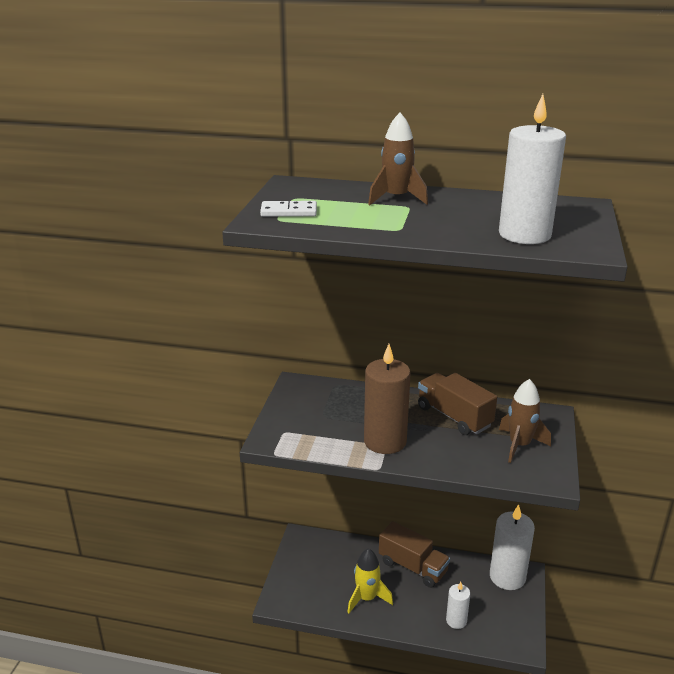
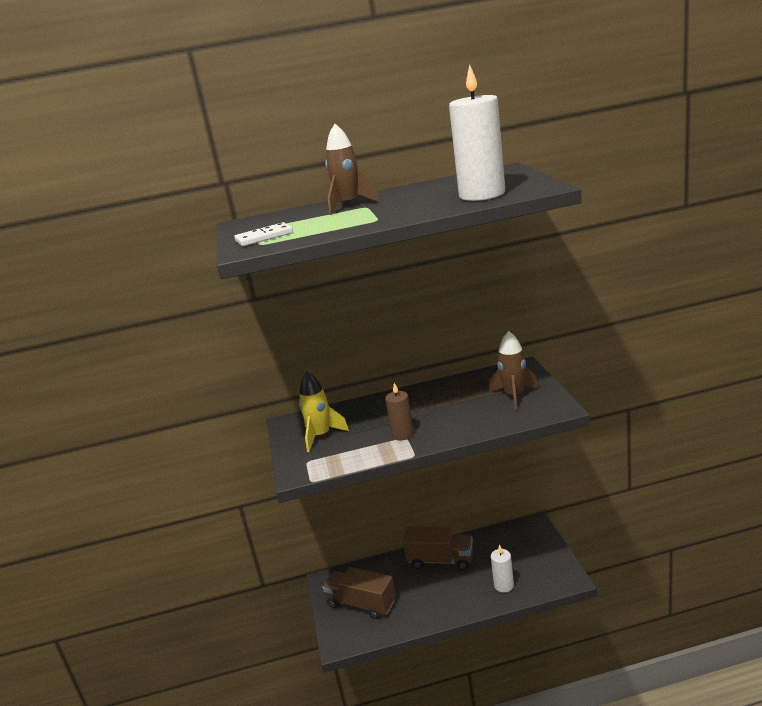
camera: 20 degrees left, 5 degrees down
(367, 598) = (417, 602): yellow rocket -> yellow rocket (321, 436)
(385, 441) = (402, 434): brown candle -> brown candle, size x0.55
(454, 417) = (446, 396): brown truck -> brown truck (361, 604)
(507, 577) = (522, 534): white candle -> none

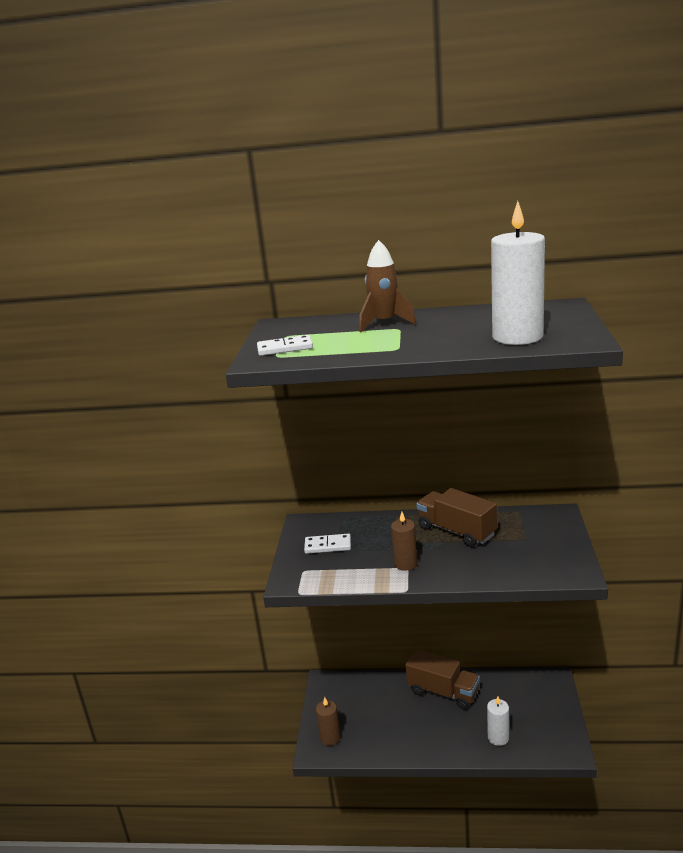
camera: 15 degrees right, 0 degrees up
(321, 436) = (328, 546): yellow rocket -> white domino
(349, 628) = (330, 738): none -> brown candle
(361, 604) = (350, 716): brown truck -> brown truck (456, 531)
(514, 396) = (536, 547): brown rocket -> none

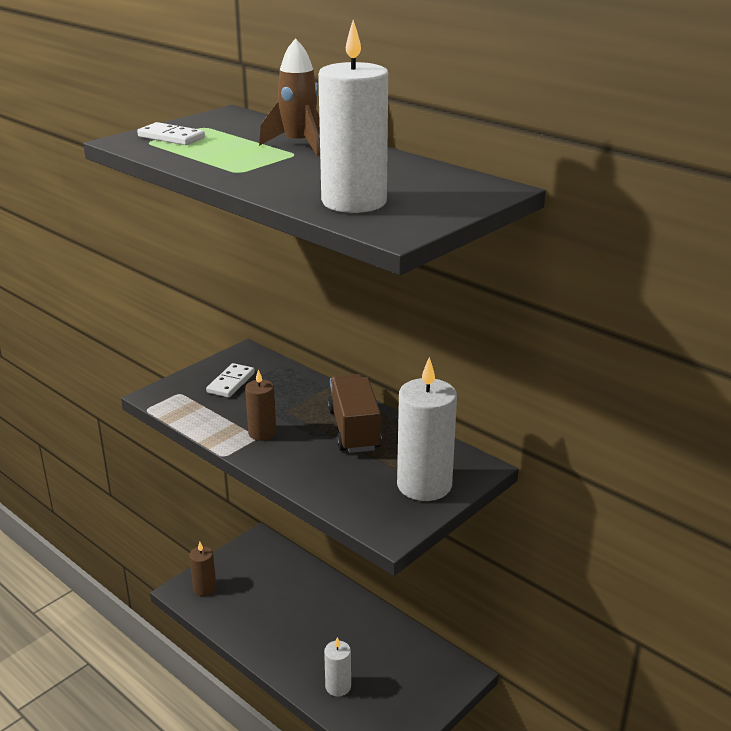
camera: 35 degrees right, 5 degrees up
(328, 546) = (231, 383): white domino -> white domino turned 75 degrees clockwise
(443, 692) = (344, 614): brown truck -> none
(549, 539) = (424, 485): none -> white candle

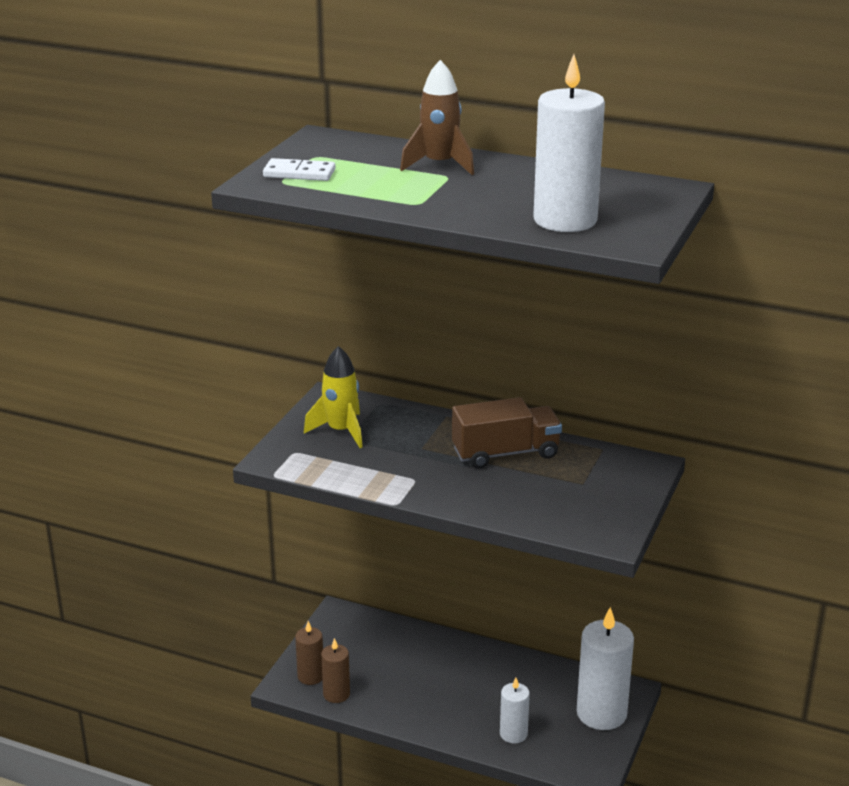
camera: 20 degrees left, 0 degrees up
(231, 383) = (341, 431): white domino -> yellow rocket
(262, 433) = (417, 475): brown candle -> brown candle (336, 694)
(354, 430) = (505, 453): brown truck -> brown truck turned 105 degrees clockwise
(424, 485) = (611, 491): white candle -> white candle (601, 713)

